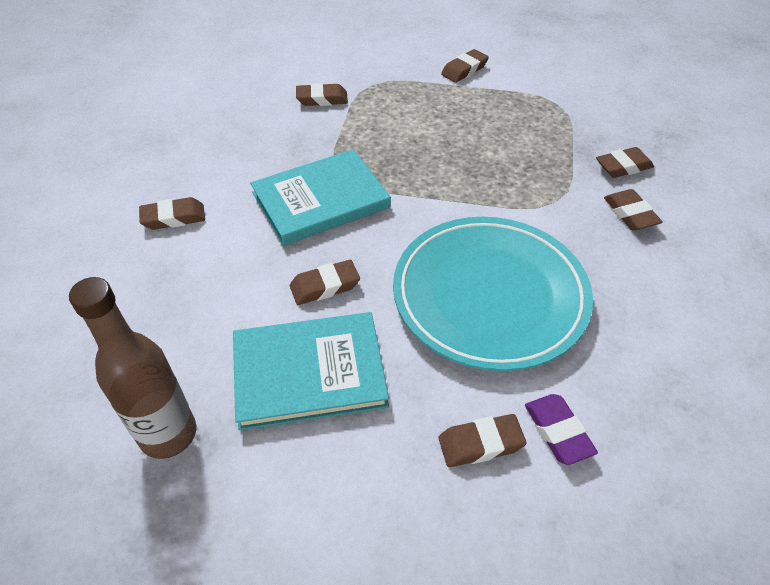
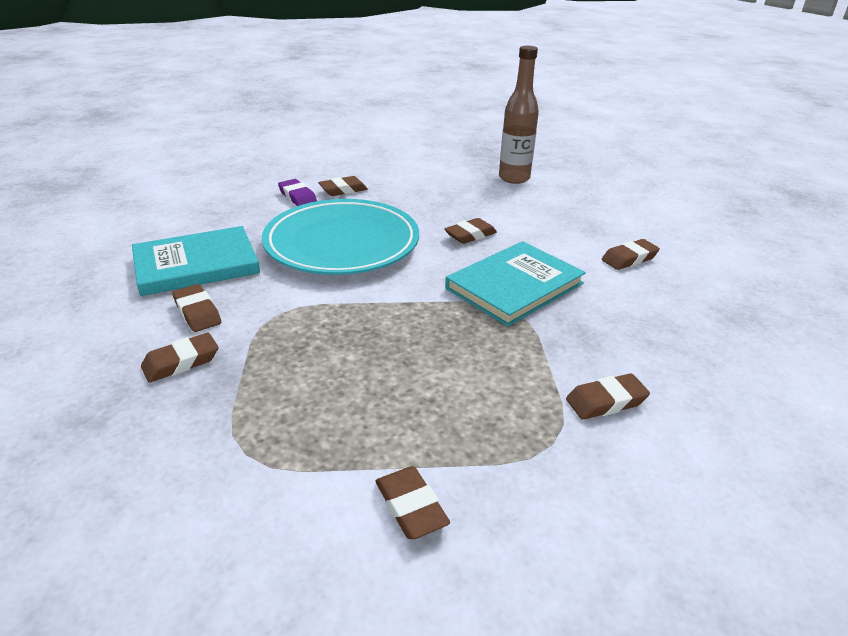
camera: 165 degrees right, 15 degrees down
(309, 372) = (454, 201): turquoise book -> turquoise book (196, 264)
(464, 70) = (411, 507): brown eraser -> brown eraser turned 60 degrees counterclockwise

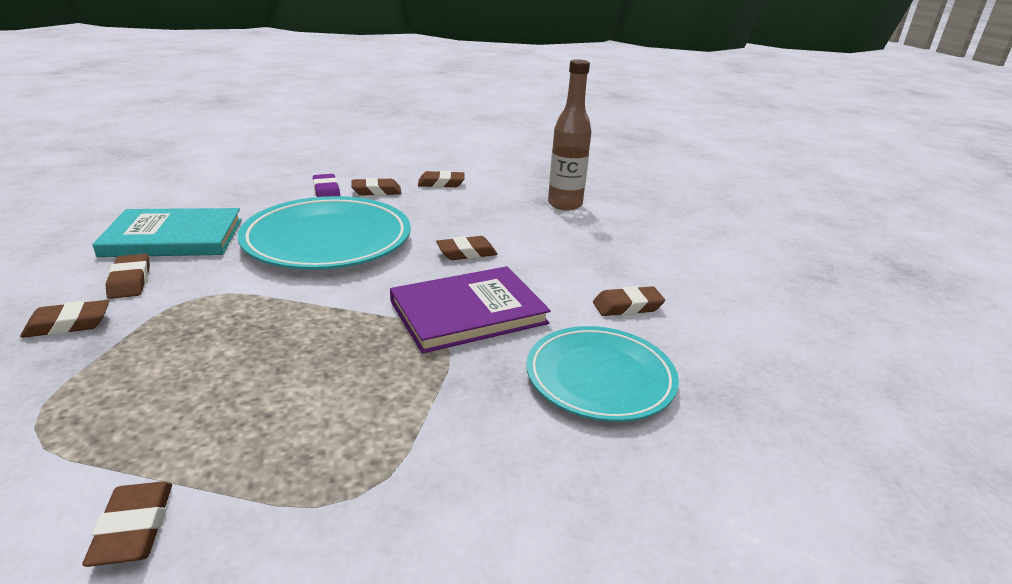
camera: 15 degrees right, 5 degrees down
(514, 286) = (468, 312): turquoise book -> purple book
(606, 401) = (461, 461): brown eraser -> brown eraser (441, 183)
(652, 318) = (600, 378): none -> turquoise plate

